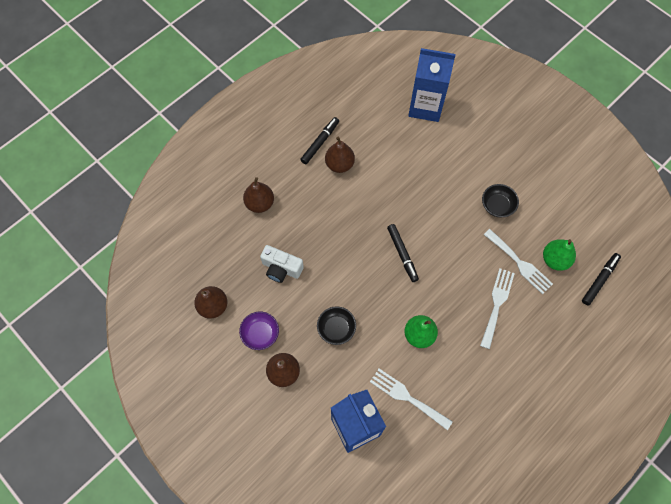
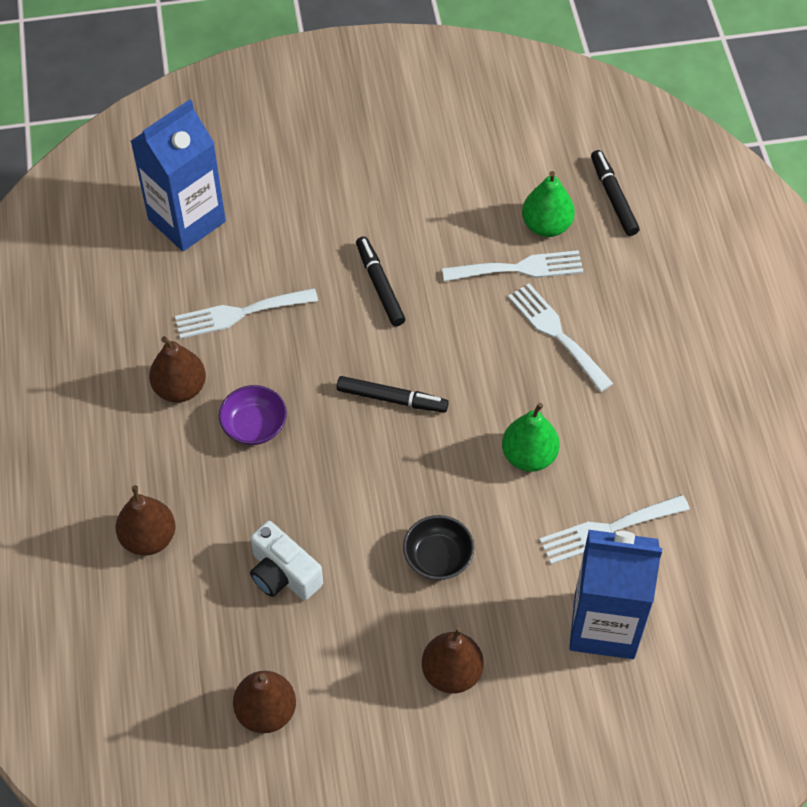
camera: 55 degrees left, 10 degrees down
(260, 334) = (365, 669): purple bowl -> purple bowl (254, 426)
(281, 268) = (283, 574): white camera -> white camera turned 75 degrees clockwise
(320, 142) = (120, 391): black marker -> black marker (380, 285)
(395, 161) = (239, 313): none -> white fork
(497, 205) = (415, 237): black bowl -> none

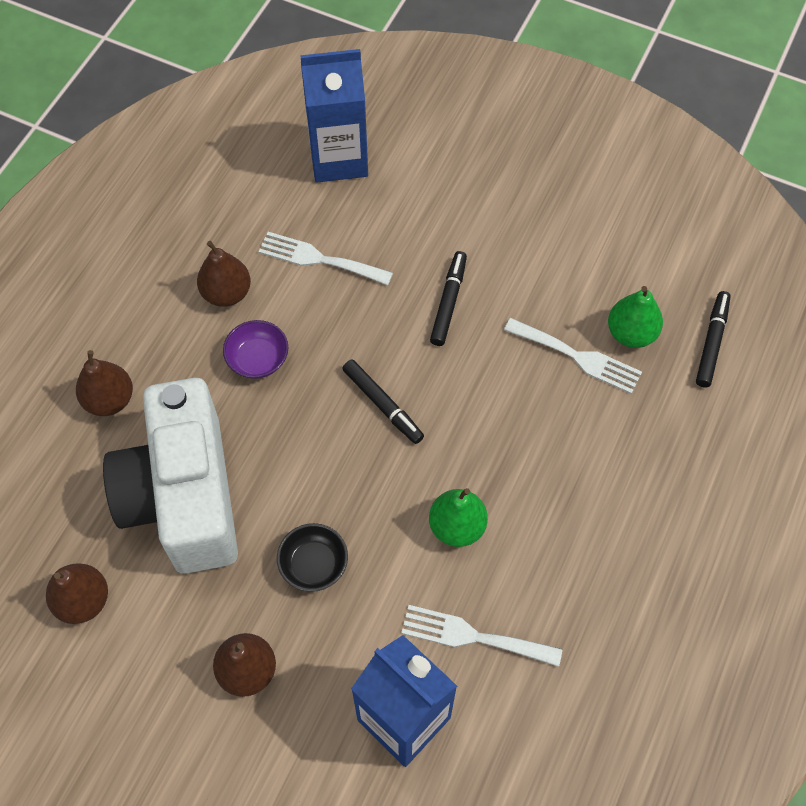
camera: 35 degrees right, 5 degrees up
(283, 574) = (184, 496): white camera -> white camera, size x2.26
(556, 333) = (565, 433): white fork -> none

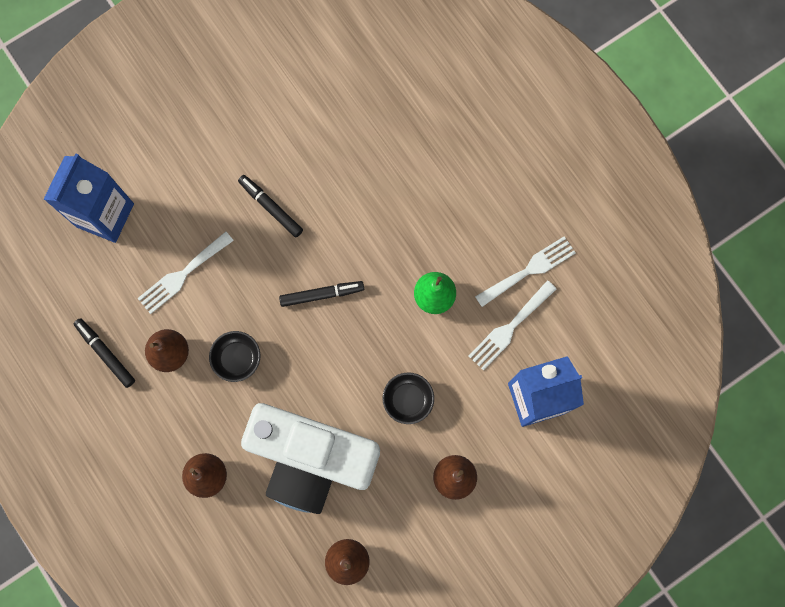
camera: 60 degrees left, 15 degrees up
(258, 359) = (237, 358): purple bowl -> black bowl
(578, 357) = (363, 150): white fork -> white fork (529, 270)
(631, 333) = (366, 106): green pear -> none
(711, 342) = (403, 61): black marker -> black marker (106, 353)

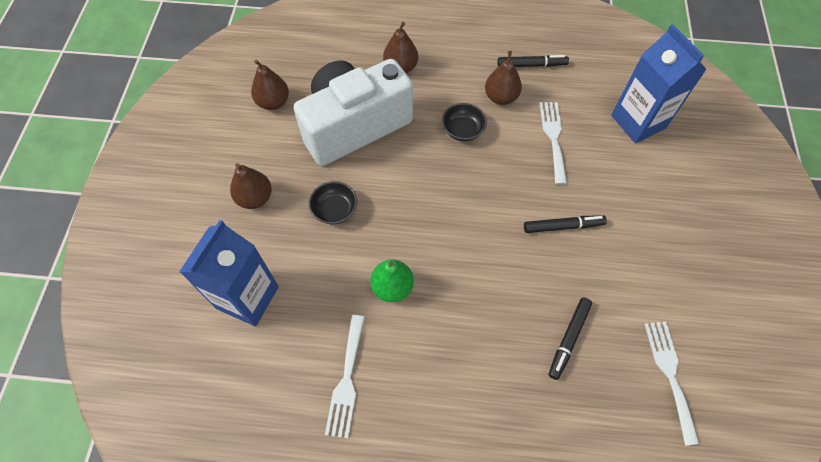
camera: 130 degrees right, 15 degrees down
(322, 294) = (463, 211): black marker -> black marker (568, 339)
(509, 328) = (316, 323): white fork -> white fork (670, 374)

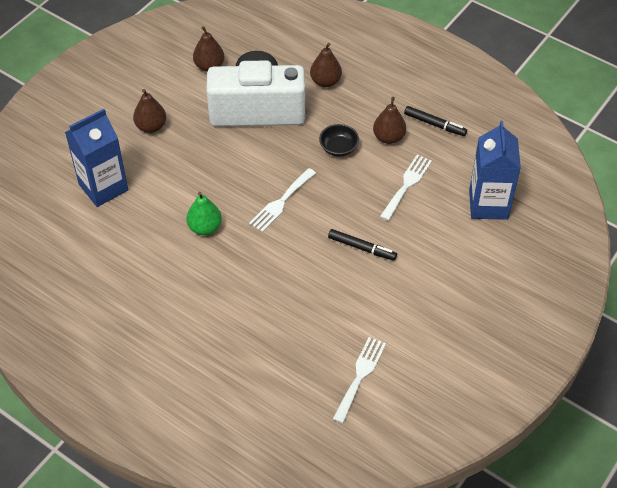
camera: 30 degrees right, 10 degrees down
(335, 210) = (201, 160): black bowl -> none
(346, 380) = (133, 267): white fork -> white fork (281, 202)
(568, 339) = (304, 319): black marker -> none

